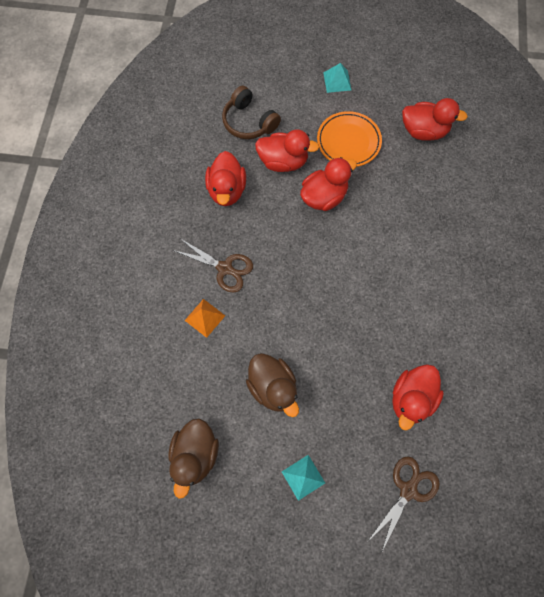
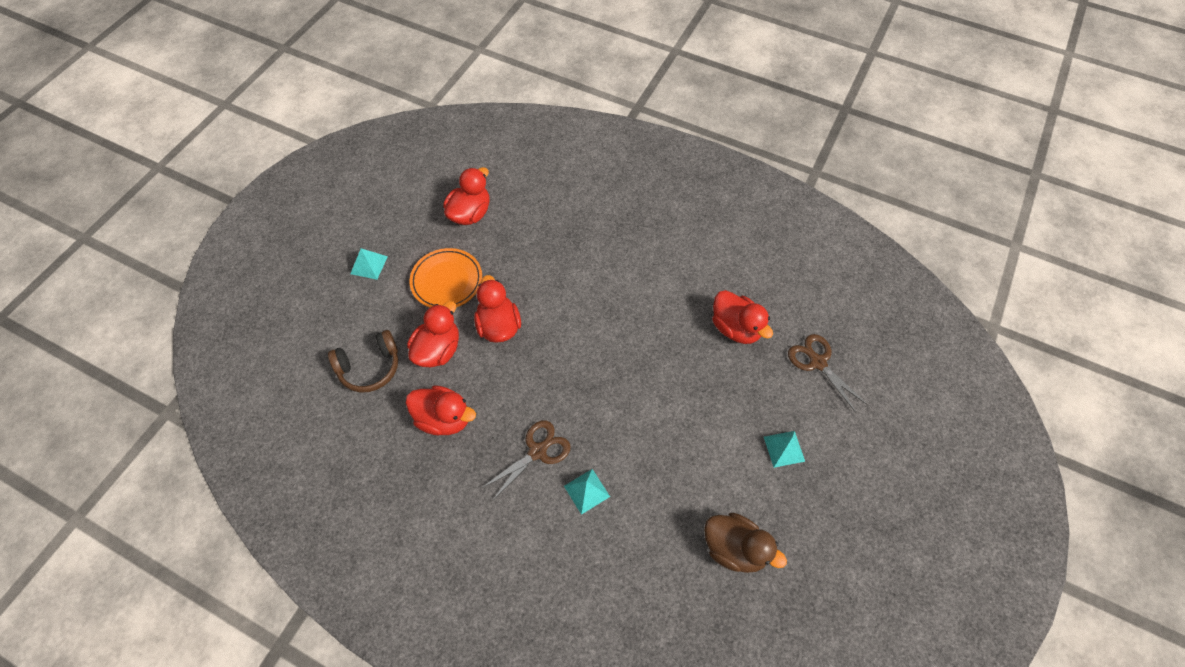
camera: 70 degrees left, 10 degrees down
(205, 318) = (586, 491): orange pyramid -> turquoise pyramid
(273, 387) = (686, 446): brown duck -> none

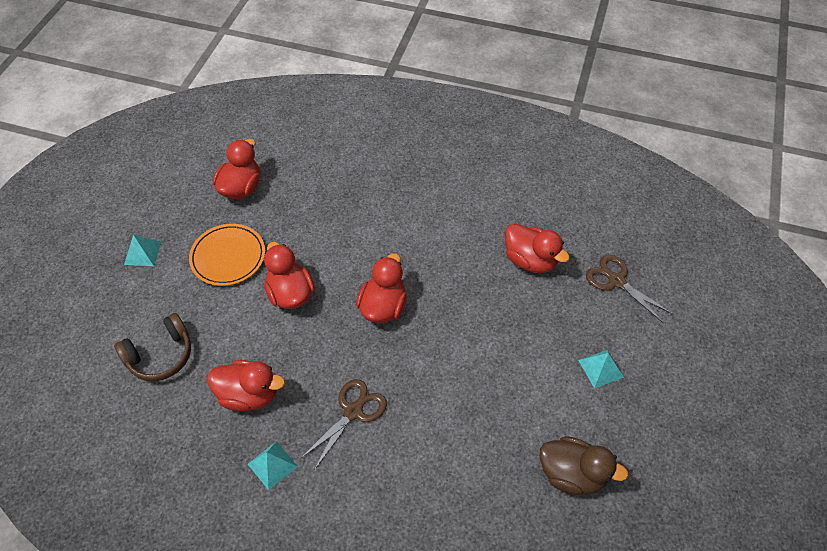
camera: 10 degrees left, 5 degrees down
(438, 350) = (231, 326): red duck -> red duck (383, 307)
(586, 491) = (411, 442): turquoise pyramid -> turquoise pyramid (272, 465)

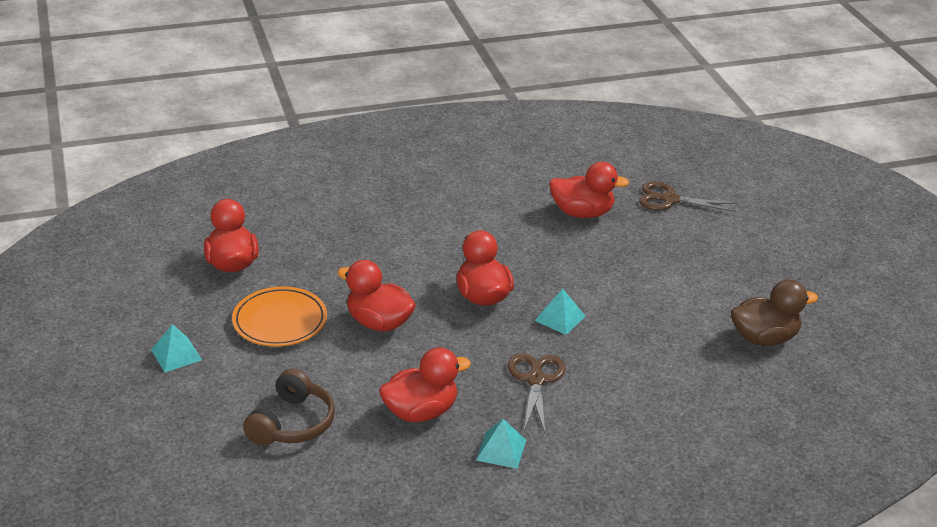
camera: 35 degrees left, 20 degrees down
(600, 368) = (716, 261): turquoise pyramid -> turquoise pyramid (560, 318)

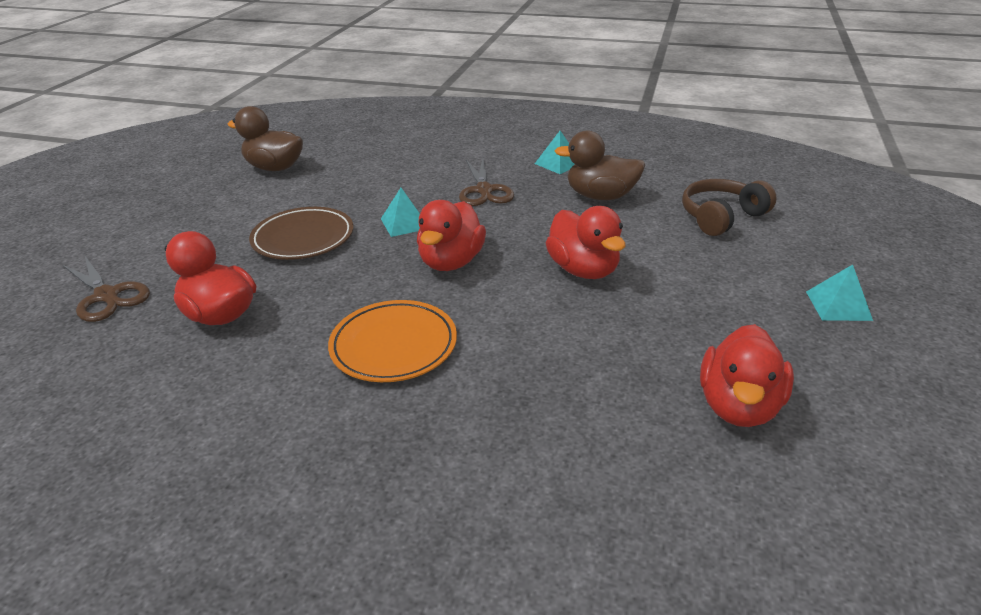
camera: 145 degrees left, 0 degrees up
(280, 321) = (697, 304): orange plate -> orange plate (394, 345)
(421, 412) = (600, 196): red duck -> brown duck
(536, 380) = (484, 190): brown scissors -> brown scissors turned 45 degrees counterclockwise
(617, 278) = (303, 238): none -> brown plate

